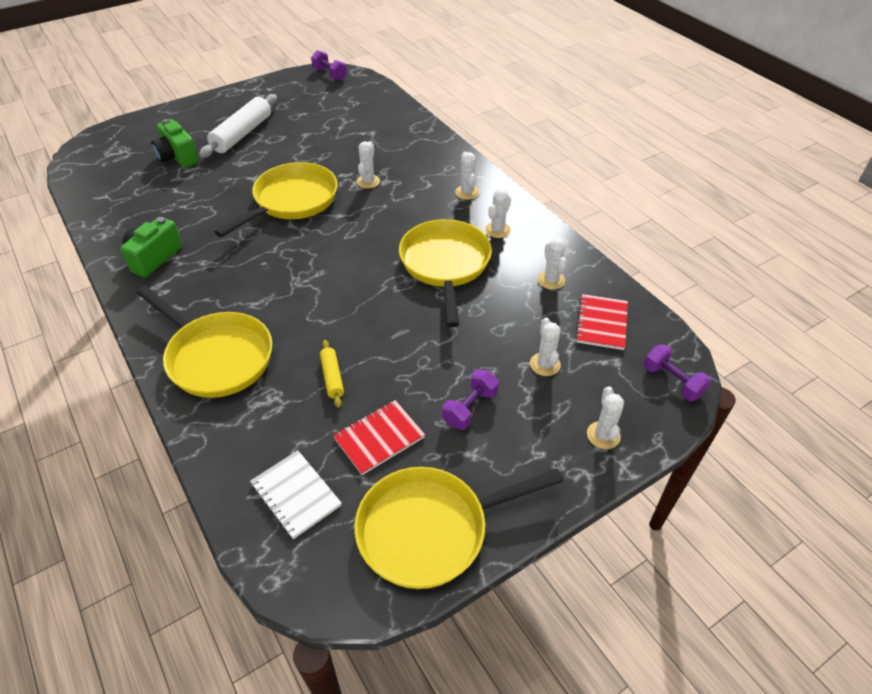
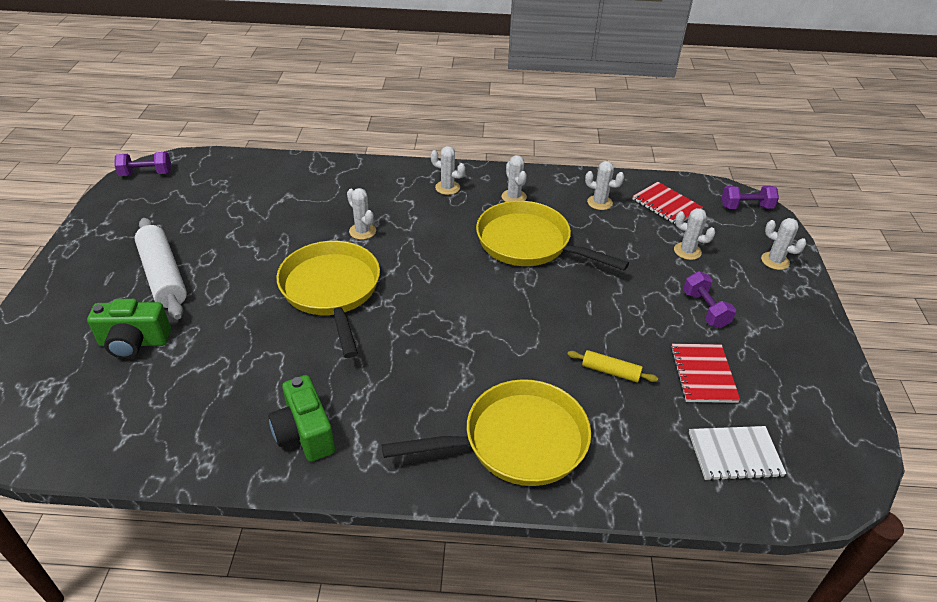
camera: 55 degrees left, 5 degrees down
(430, 529) = (814, 389): yellow pan -> none

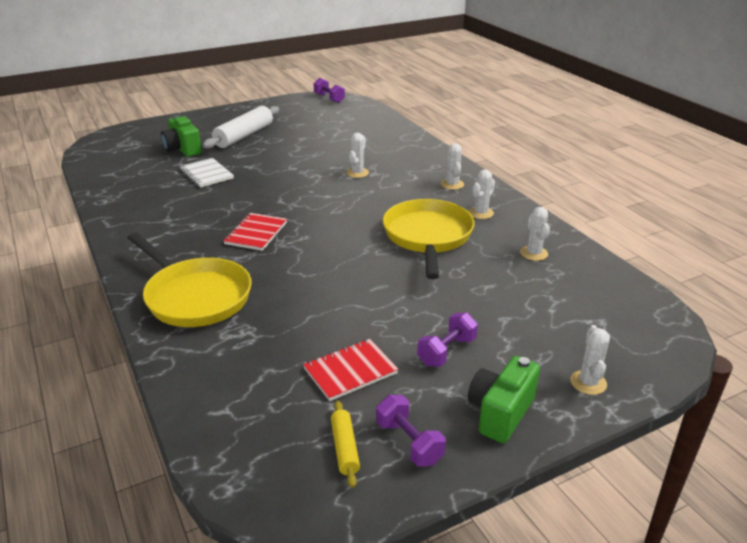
camera: 60 degrees right, 10 degrees down
(304, 433) = (148, 219): green camera -> green camera (500, 412)
(331, 290) = (284, 184): yellow pan -> none
(610, 371) = (307, 318): yellow rolling pin -> yellow rolling pin (344, 448)
(666, 205) = (585, 289): red notebook -> red notebook (256, 233)
(687, 251) = (526, 320): white cactus -> none
(734, 454) = (259, 414): white notebook -> white notebook (206, 174)
(746, 207) = (662, 341): purple dumbbell -> purple dumbbell (409, 443)

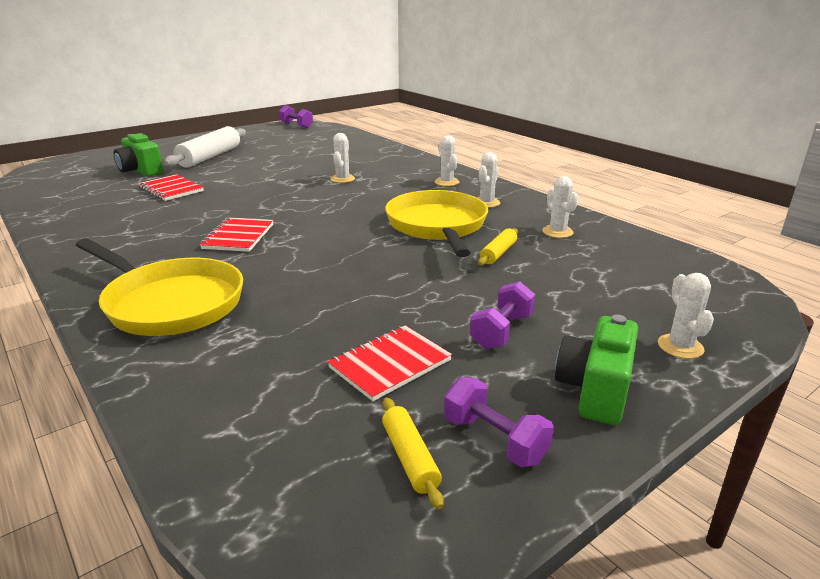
camera: 10 degrees left, 5 degrees down
(206, 174) = (171, 189): white notebook -> red notebook
(471, 272) = (498, 253): none -> yellow rolling pin

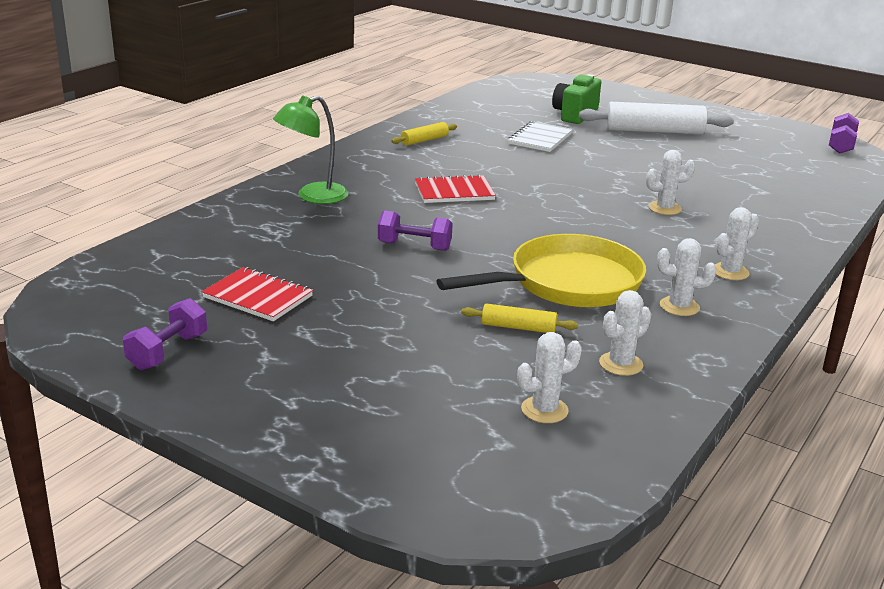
camera: 70 degrees right, 0 degrees up
(170, 303) = (313, 196): yellow pan -> green lamp
(171, 189) = (540, 139): red notebook -> white notebook
(409, 458) = (141, 320): yellow rolling pin -> yellow rolling pin (424, 140)
(501, 331) = (335, 342): purple dumbbell -> purple dumbbell (414, 246)
(594, 390) = (250, 396): green camera -> none
(680, 346) = (352, 450): white cactus -> white cactus (544, 410)

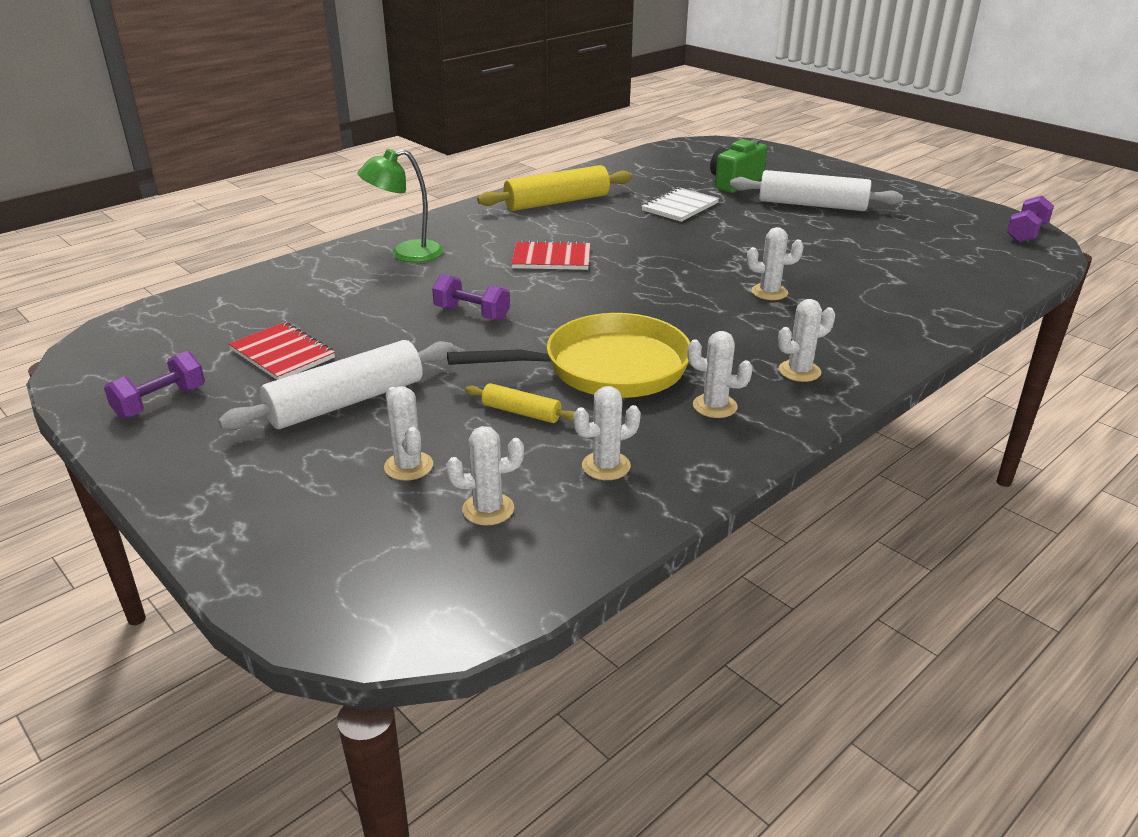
camera: 15 degrees right, 5 degrees up
(352, 334) = (346, 402): none -> white rolling pin
(424, 140) = (557, 202): yellow rolling pin -> yellow rolling pin, size x1.99
(449, 382) = (408, 466): none -> white cactus

